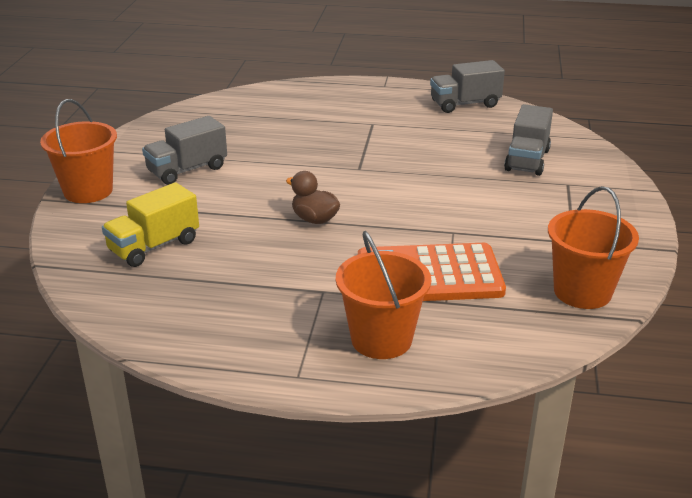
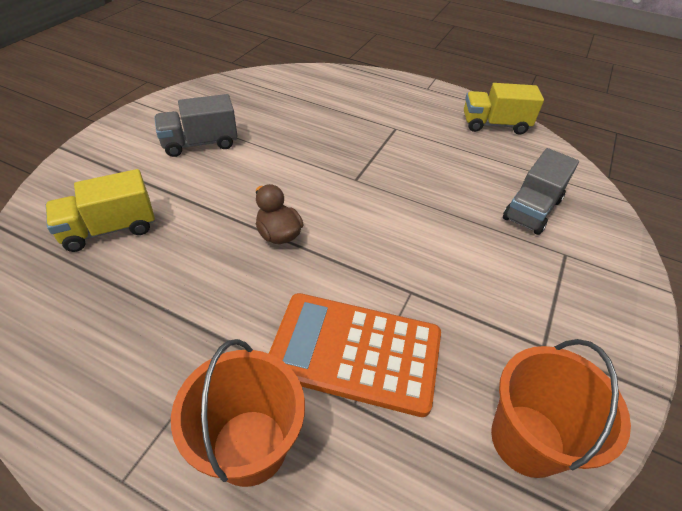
camera: 15 degrees right, 15 degrees up
(88, 191) = (102, 147): orange bucket -> none
(465, 104) = (494, 125): grey truck -> yellow truck

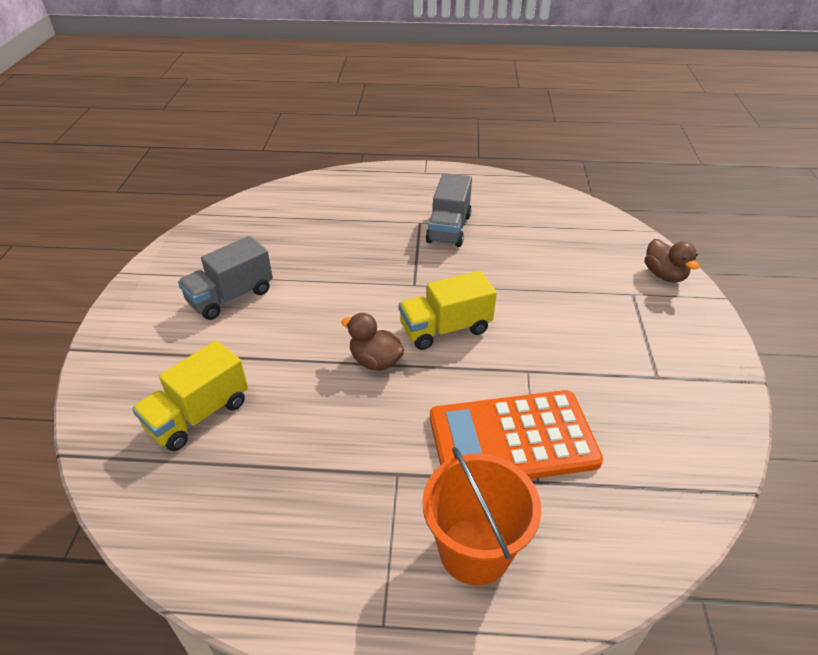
camera: 20 degrees left, 5 degrees down
(494, 125) = (508, 192): yellow truck -> yellow truck (445, 329)
(527, 439) = (684, 453): orange bucket -> none
(532, 209) = (584, 263): grey truck -> grey truck (449, 229)
(611, 247) = (664, 275): none -> brown duck

